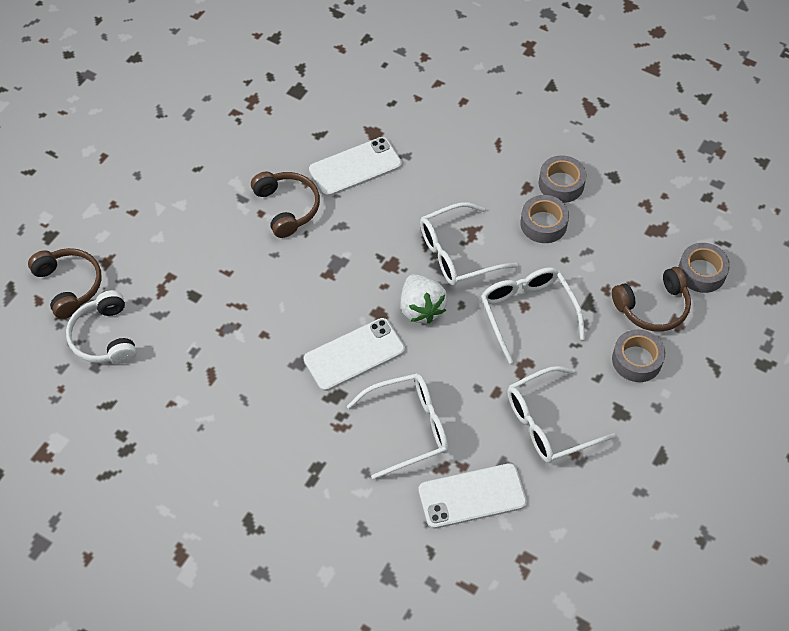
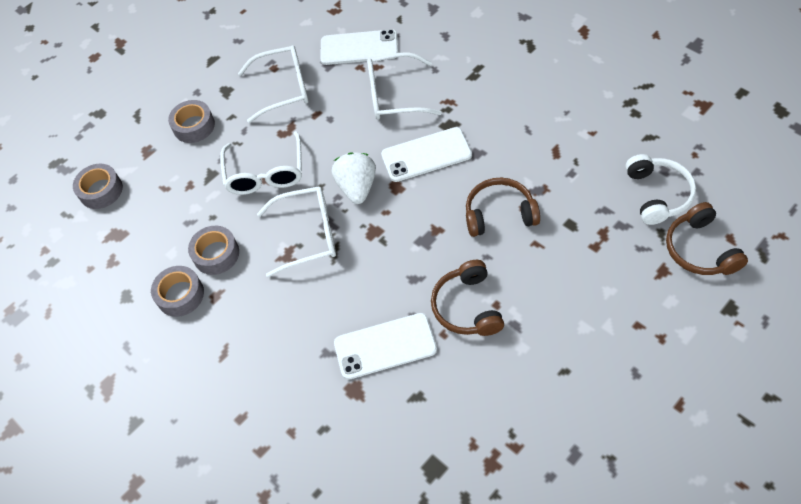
camera: 160 degrees left, 0 degrees up
(653, 307) = (158, 166): brown headphones -> brown headphones (499, 214)

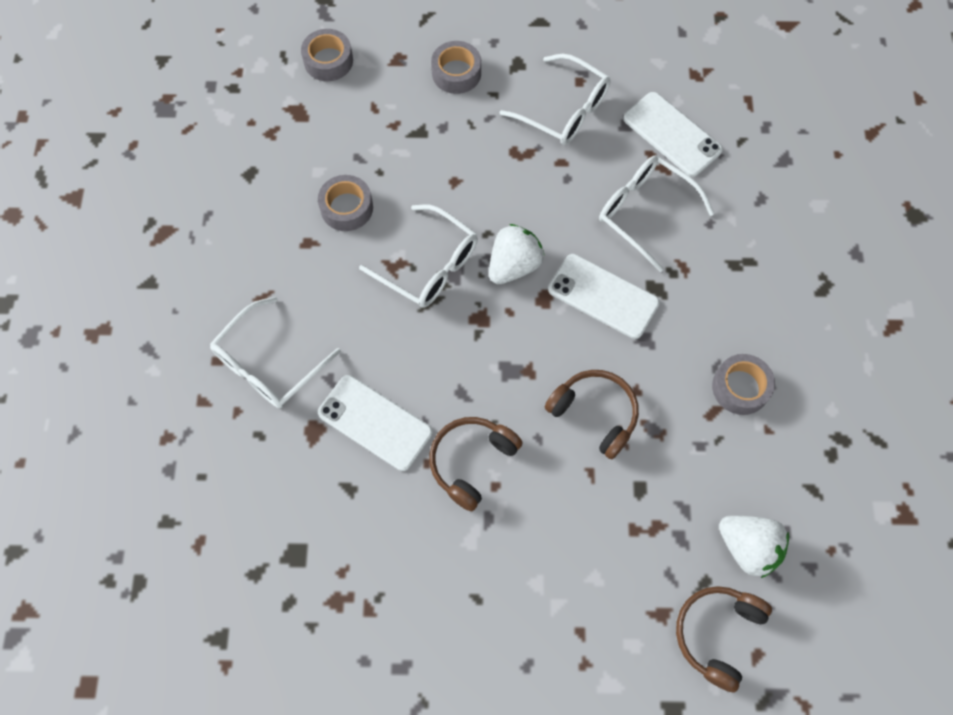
camera: 40 degrees right, 10 degrees up
(180, 295) = (286, 214): grey tape -> grey tape (740, 388)
(265, 173) = (460, 175): white glasses -> white glasses (269, 364)
(657, 194) = (748, 547): white headphones -> white strawberry

